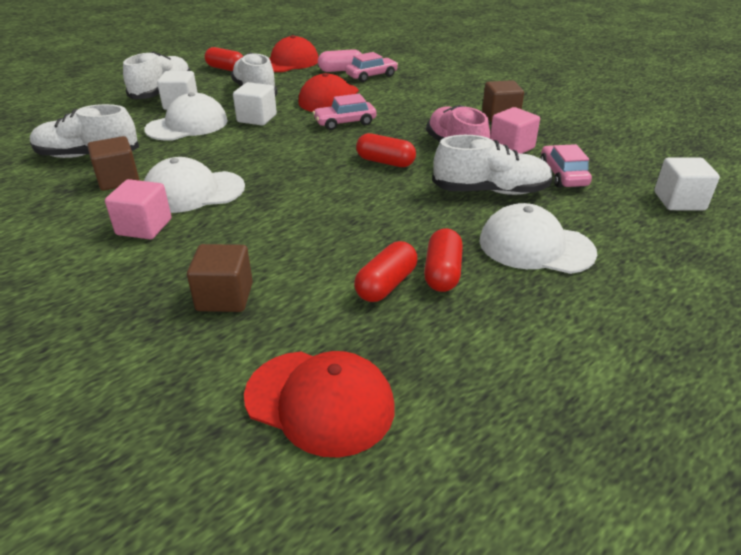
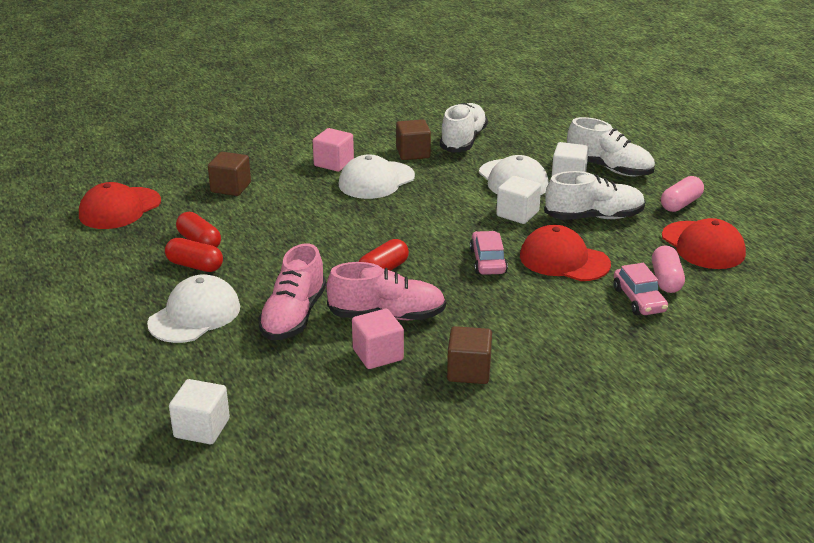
camera: 105 degrees right, 5 degrees down
(193, 191) = (376, 180): white cap -> white cap turned 135 degrees counterclockwise
(226, 69) = (680, 204): red capsule -> pink capsule
(490, 191) = (293, 316): white shoe -> pink shoe
(562, 175) = (298, 369): pink car -> none

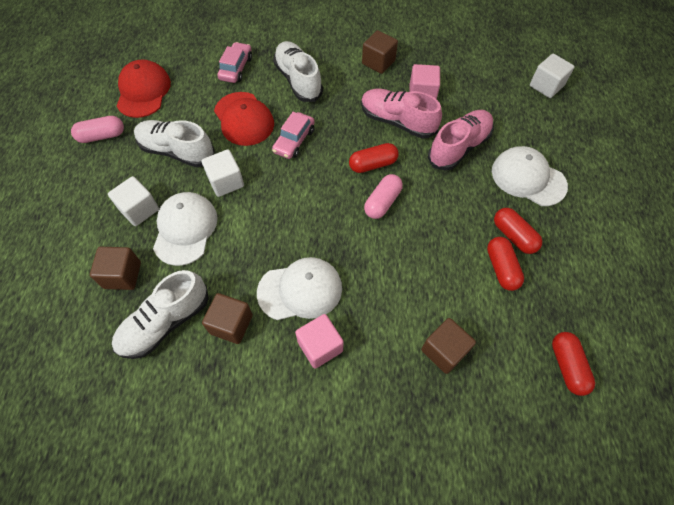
camera: 150 degrees left, 30 degrees up
(120, 208) = (567, 366): red cap -> red capsule
(194, 315) = (528, 178): white cap -> white cap turned 60 degrees clockwise
(527, 148) = (122, 275): none -> brown cube
(609, 168) = (95, 205): white shoe -> white shoe (298, 80)
(666, 280) = (202, 75): pink capsule -> pink capsule (382, 202)

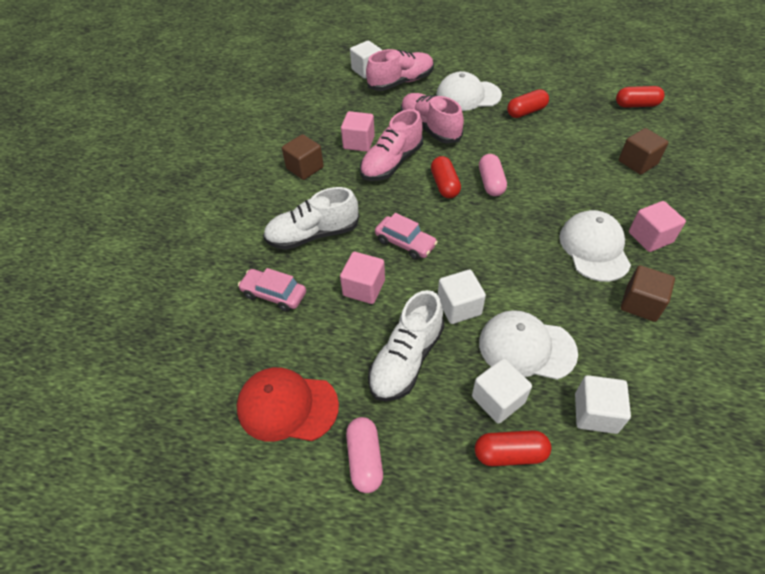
camera: 80 degrees left, 10 degrees down
(122, 275) = (595, 413): brown cube -> white cube
(165, 322) = (650, 364): white shoe -> none
(244, 119) = (364, 288): red cap -> pink cube
(382, 202) = (491, 183): pink capsule -> pink capsule turned 45 degrees clockwise
(501, 268) = (557, 122): red capsule -> red capsule (510, 453)
(528, 178) = (468, 96): white cap -> white cap turned 45 degrees clockwise
(533, 116) = (401, 82): none -> pink shoe

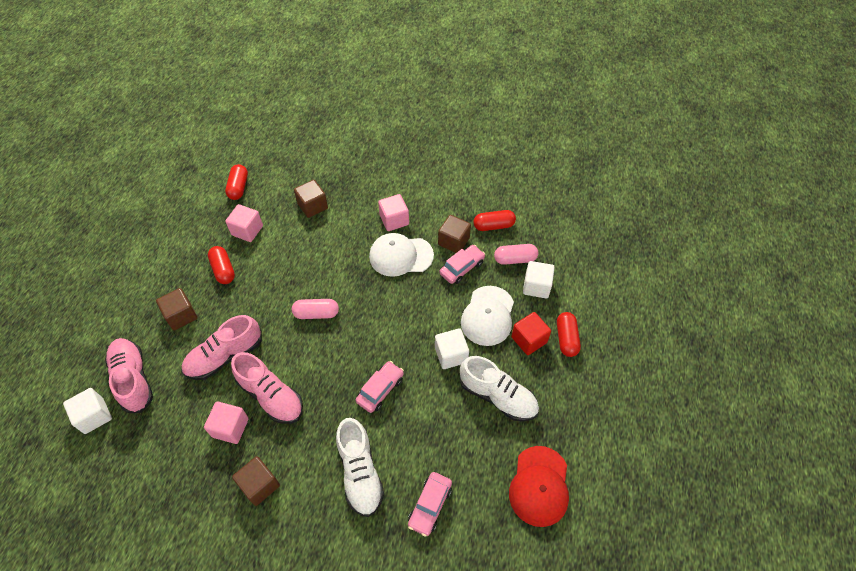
camera: 90 degrees left, 5 degrees up
(364, 288) = (428, 426): pink cube -> pink cube (247, 230)
(365, 459) = (577, 428): pink capsule -> pink capsule (515, 259)
(444, 185) = (312, 351): red capsule -> red capsule (493, 226)
(468, 96) = (181, 315): white cap -> brown cube
(498, 399) = (529, 340): white cube -> red cube
(597, 315) = (462, 268): none -> pink car

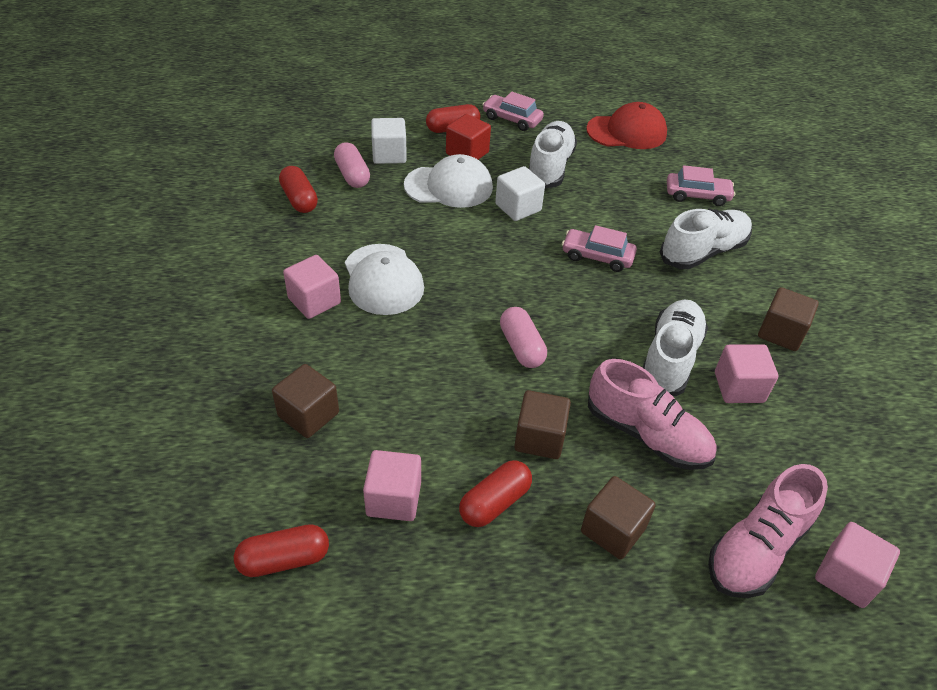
camera: 110 degrees left, 10 degrees down
(94, 416) = (846, 576): white cube -> pink cube
(271, 396) = (670, 359): pink shoe -> white shoe
(453, 241) = (339, 232): brown cube -> brown cube (539, 438)
(462, 268) = (383, 218): pink car -> pink car (512, 119)

